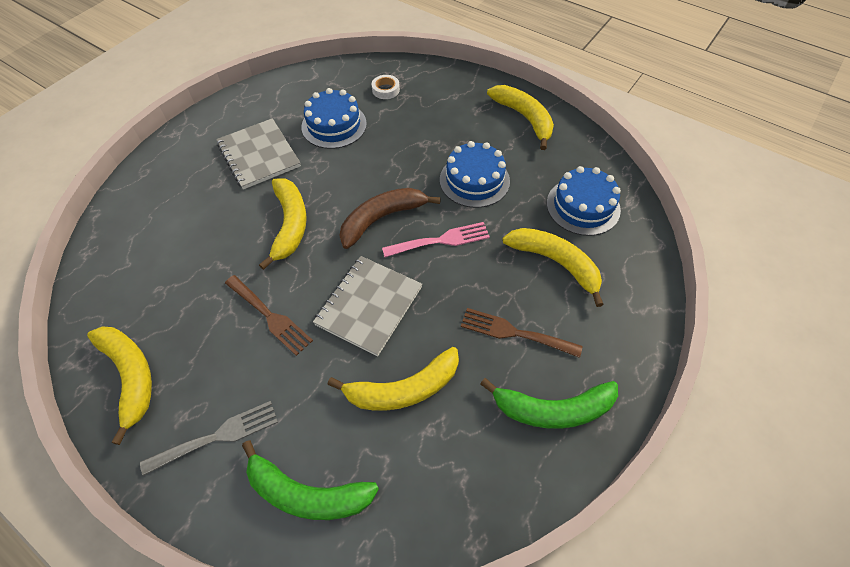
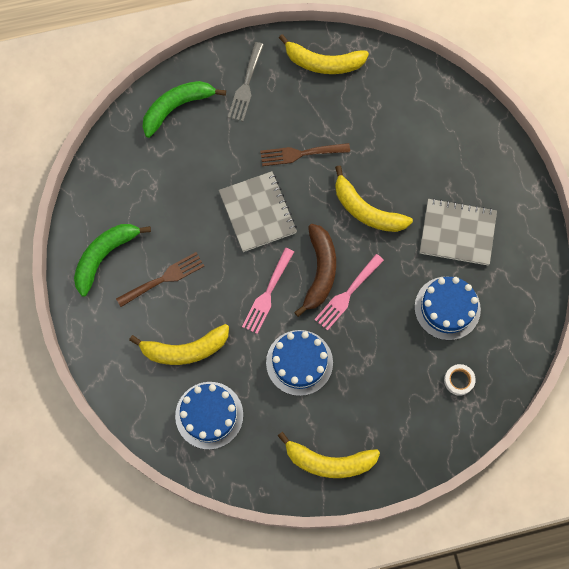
camera: 130 degrees right, 15 degrees up
(384, 188) = (347, 294): none -> pink fork
(403, 389) = (187, 191): yellow banana -> none

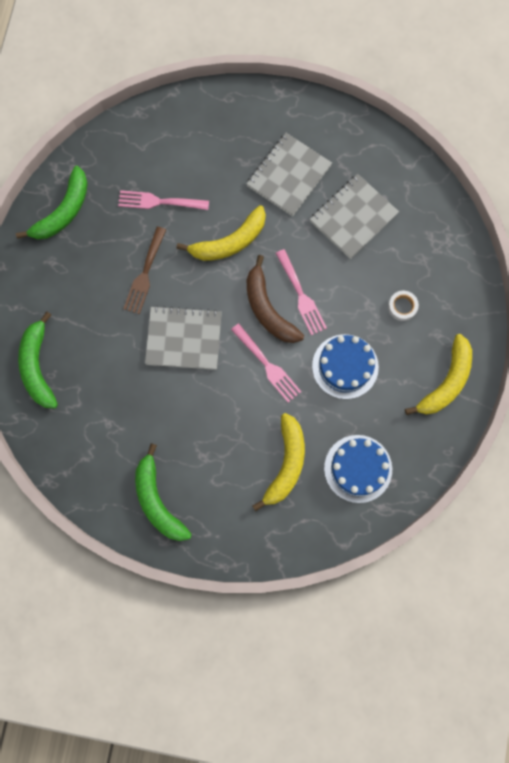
camera: 65 degrees left, 5 degrees up
(164, 278) = (207, 453): brown fork -> none
(246, 85) = (49, 292): grey fork -> none
(320, 271) = (268, 309): brown banana -> brown banana turned 150 degrees counterclockwise
(323, 63) = (63, 211): yellow banana -> green banana
(373, 135) = (159, 202): none -> pink fork
(447, 308) = (353, 217): blue cake -> grey notebook
(459, 380) = (422, 239): white tape -> white tape (402, 307)

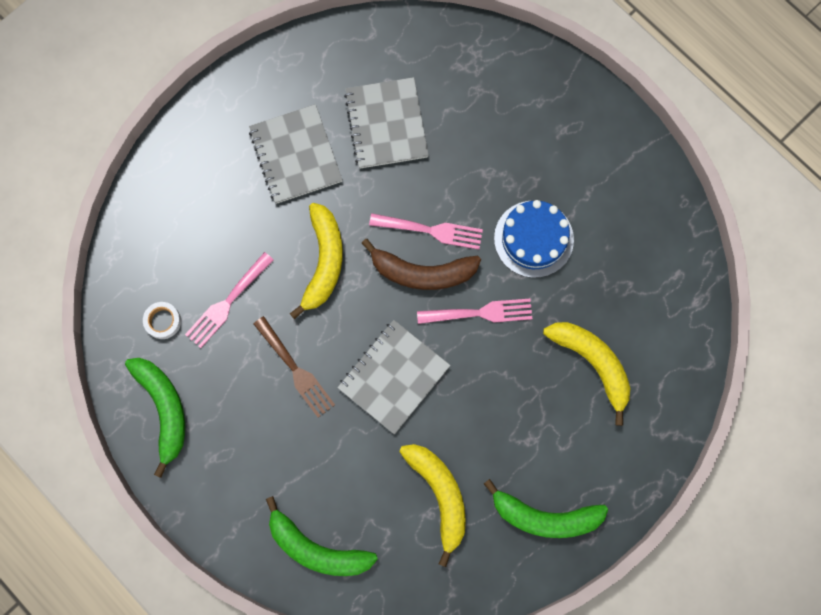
camera: 55 degrees left, 0 degrees up
(358, 468) = (643, 298): blue cake -> none
(402, 307) = (511, 143): white tape -> white tape (163, 321)
(446, 381) = (614, 155): yellow banana -> yellow banana (439, 495)

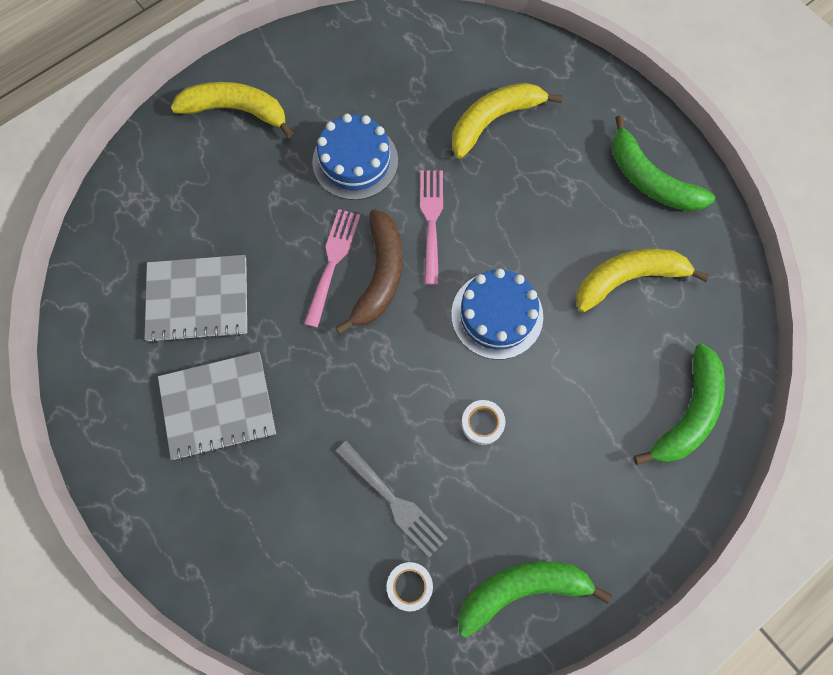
camera: 85 degrees left, 5 degrees down
(227, 303) = (394, 501): pink fork -> grey fork
(296, 370) = (482, 423): brown fork -> white tape
(324, 261) = (355, 382): yellow banana -> yellow banana (236, 110)
(394, 377) = (497, 315): grey notebook -> blue cake
(545, 517) = (650, 180): green banana -> green banana turned 120 degrees clockwise

